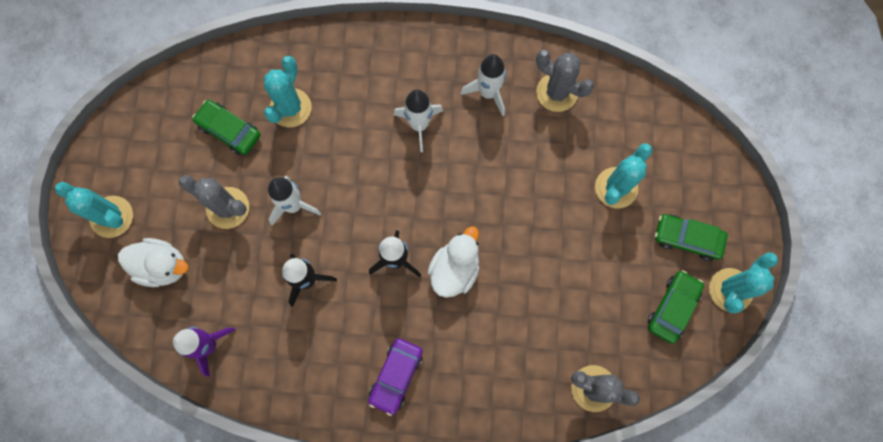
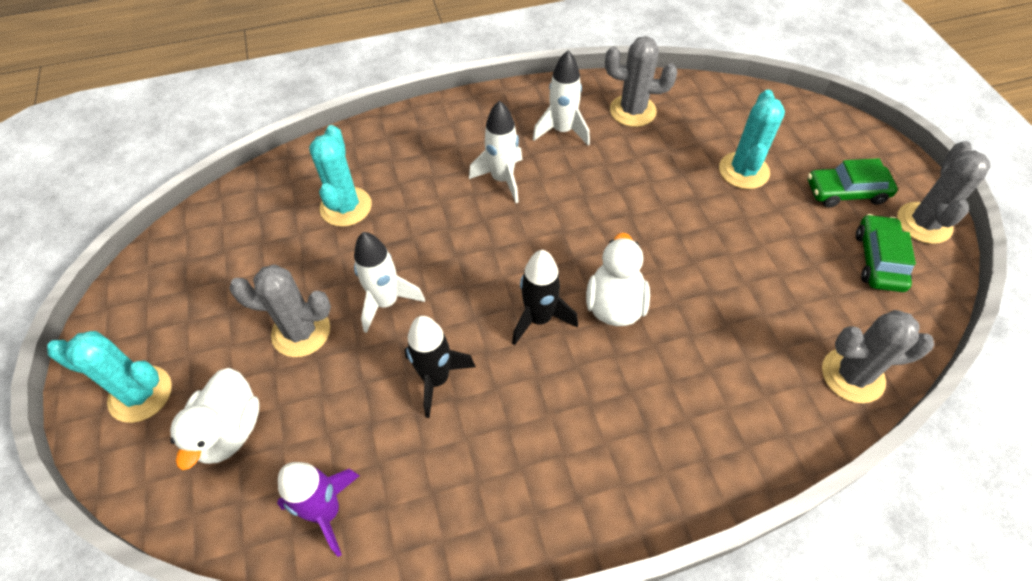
camera: 20 degrees left, 20 degrees down
(162, 266) = (229, 430): white duck -> white duck turned 105 degrees clockwise
(229, 130) = (277, 250): green car -> none
(396, 376) = (604, 453): purple car -> none
(730, 290) = (924, 223): turquoise cactus -> grey cactus

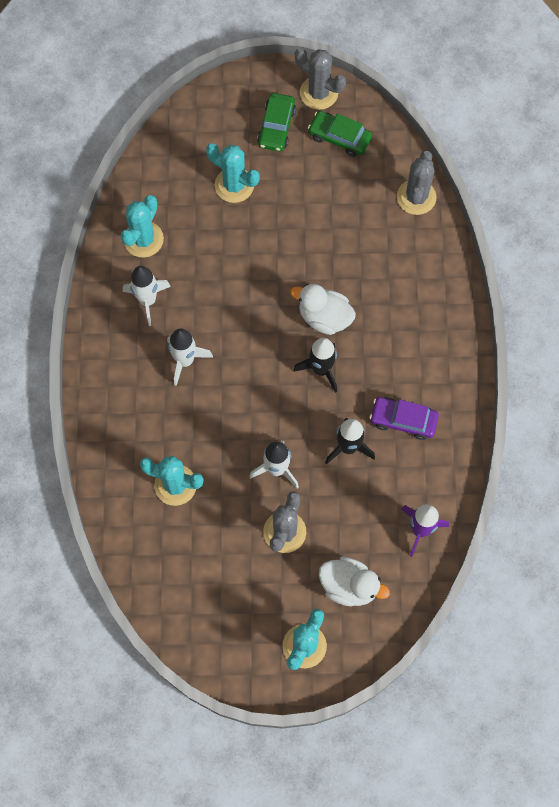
camera: 75 degrees left, 15 degrees up
(497, 443) = (403, 420): none -> purple car
(632, 111) = (143, 239): grey cactus -> turquoise cactus

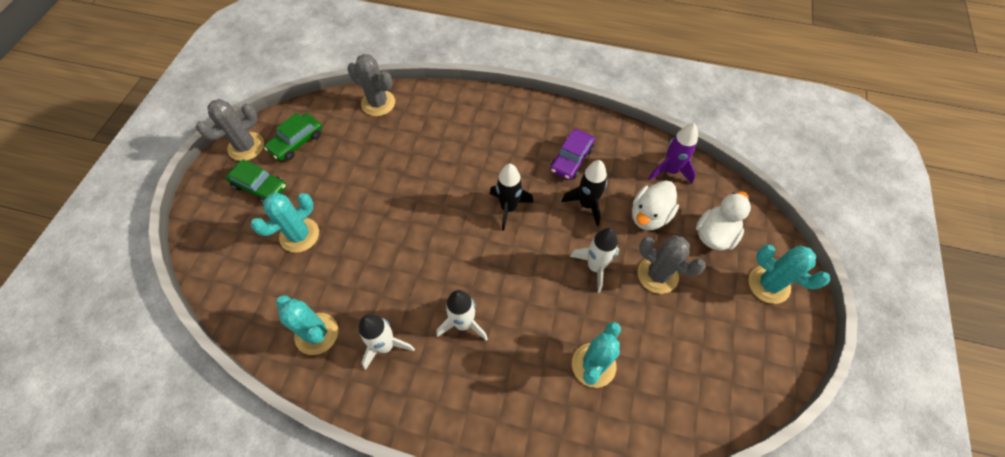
camera: 75 degrees left, 10 degrees down
(324, 317) = (460, 193): white duck -> white duck (649, 216)

